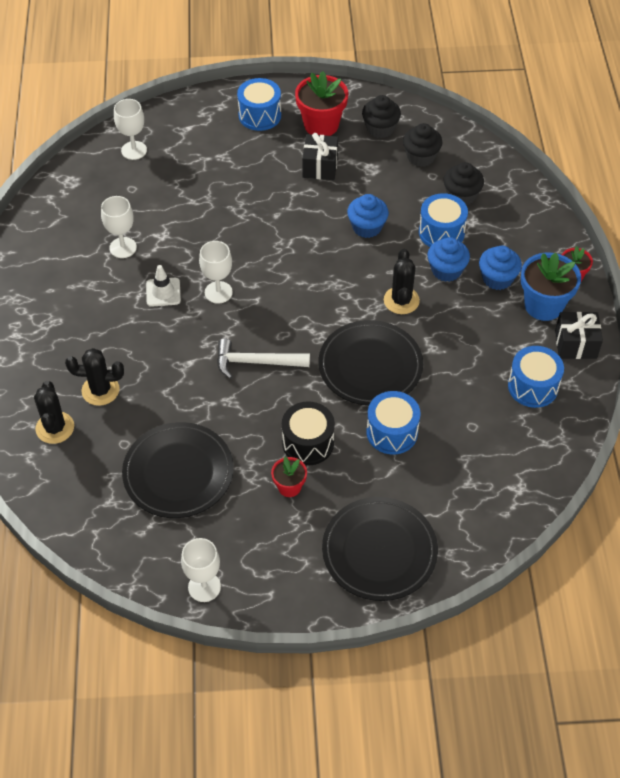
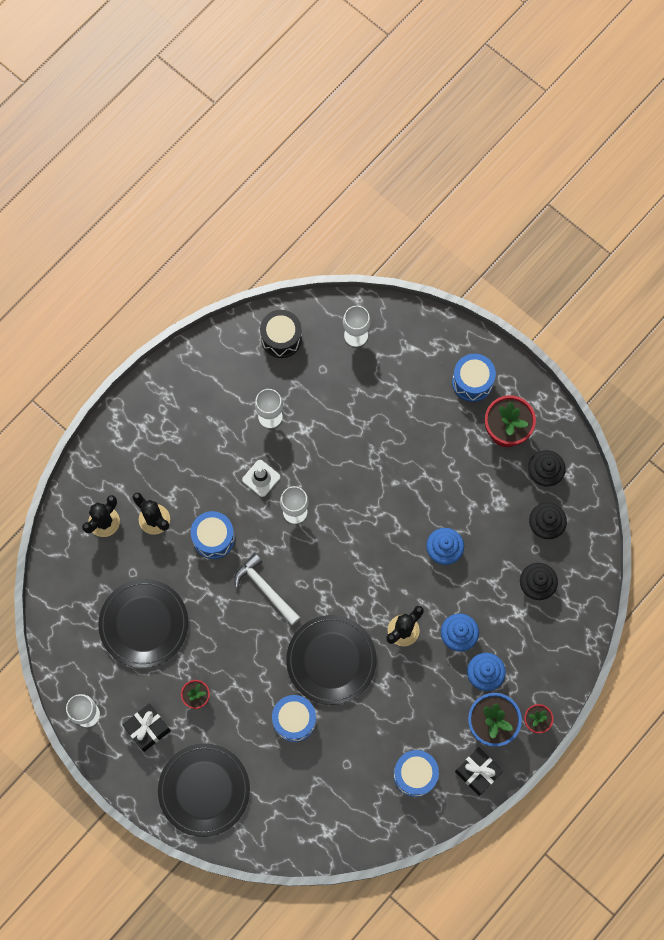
camera: 45 degrees right, 20 degrees up
(308, 443) = (237, 678): black drum -> black drum (281, 338)
(320, 166) = (466, 468): black gift -> black gift (148, 729)
(441, 232) = (488, 602): blue drum -> blue drum (213, 538)

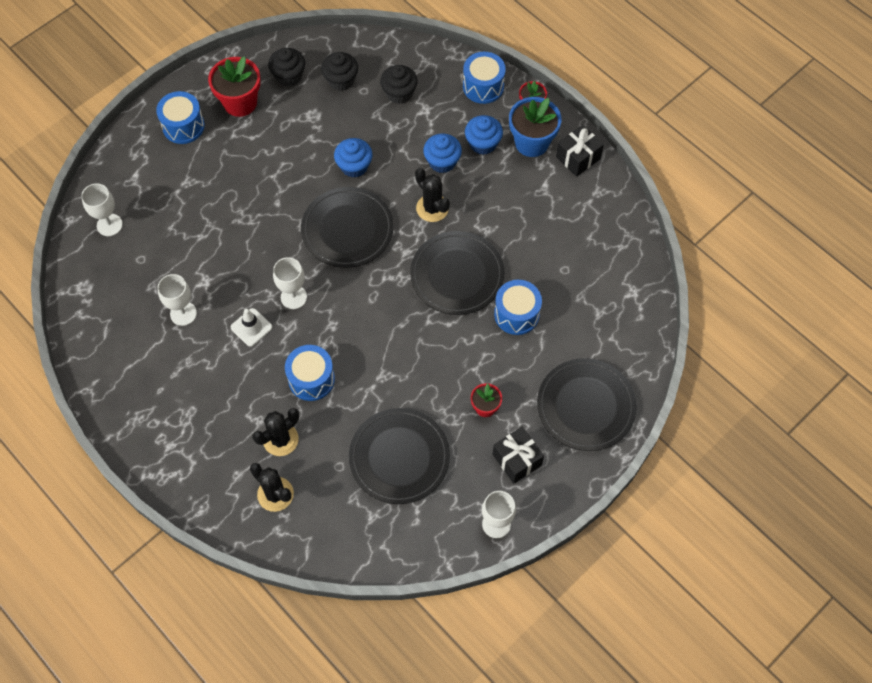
camera: 85 degrees left, 10 degrees down
(265, 589) = (374, 331): white hammer -> none
(281, 338) = (96, 296): black drum -> none
(371, 552) = (347, 230): none -> black plate
(415, 774) = (578, 210): blue drum -> blue drum (483, 86)

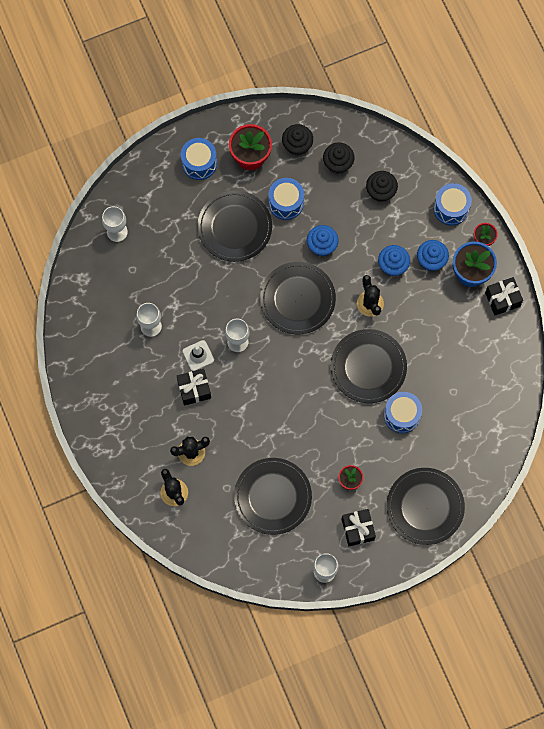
camera: 20 degrees right, 10 degrees up
(247, 178) = (234, 227): none -> black plate
(260, 366) = (194, 389): none -> black gift
(311, 379) = (229, 413): blue drum -> blue drum (286, 203)

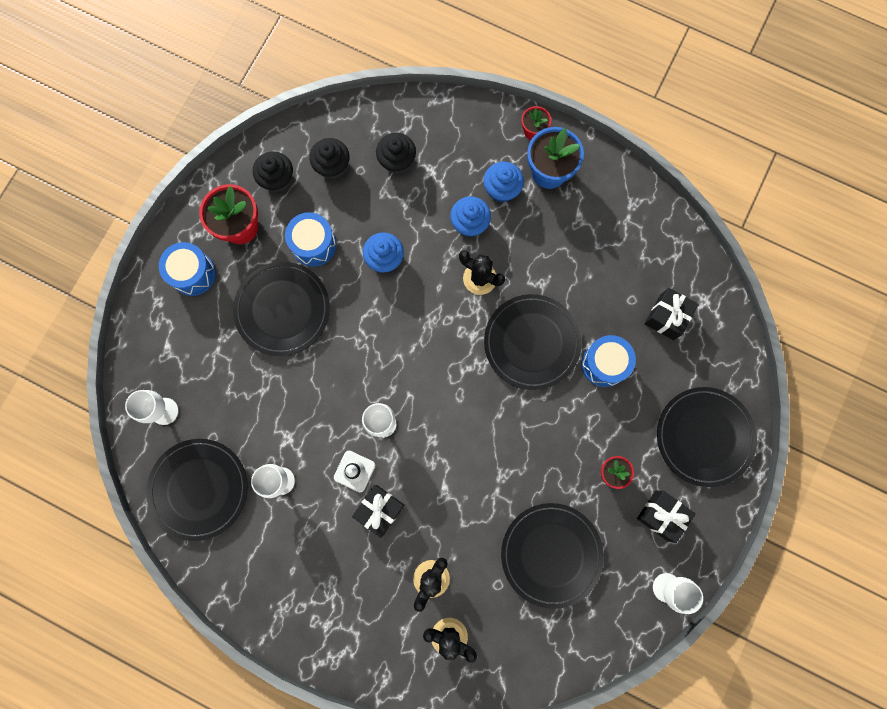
camera: 40 degrees left, 5 degrees up
(297, 299) = (406, 331): black plate -> black plate (199, 489)
(451, 208) = (477, 125): blue drum -> none
(502, 299) = (600, 173): black gift -> black gift (666, 317)

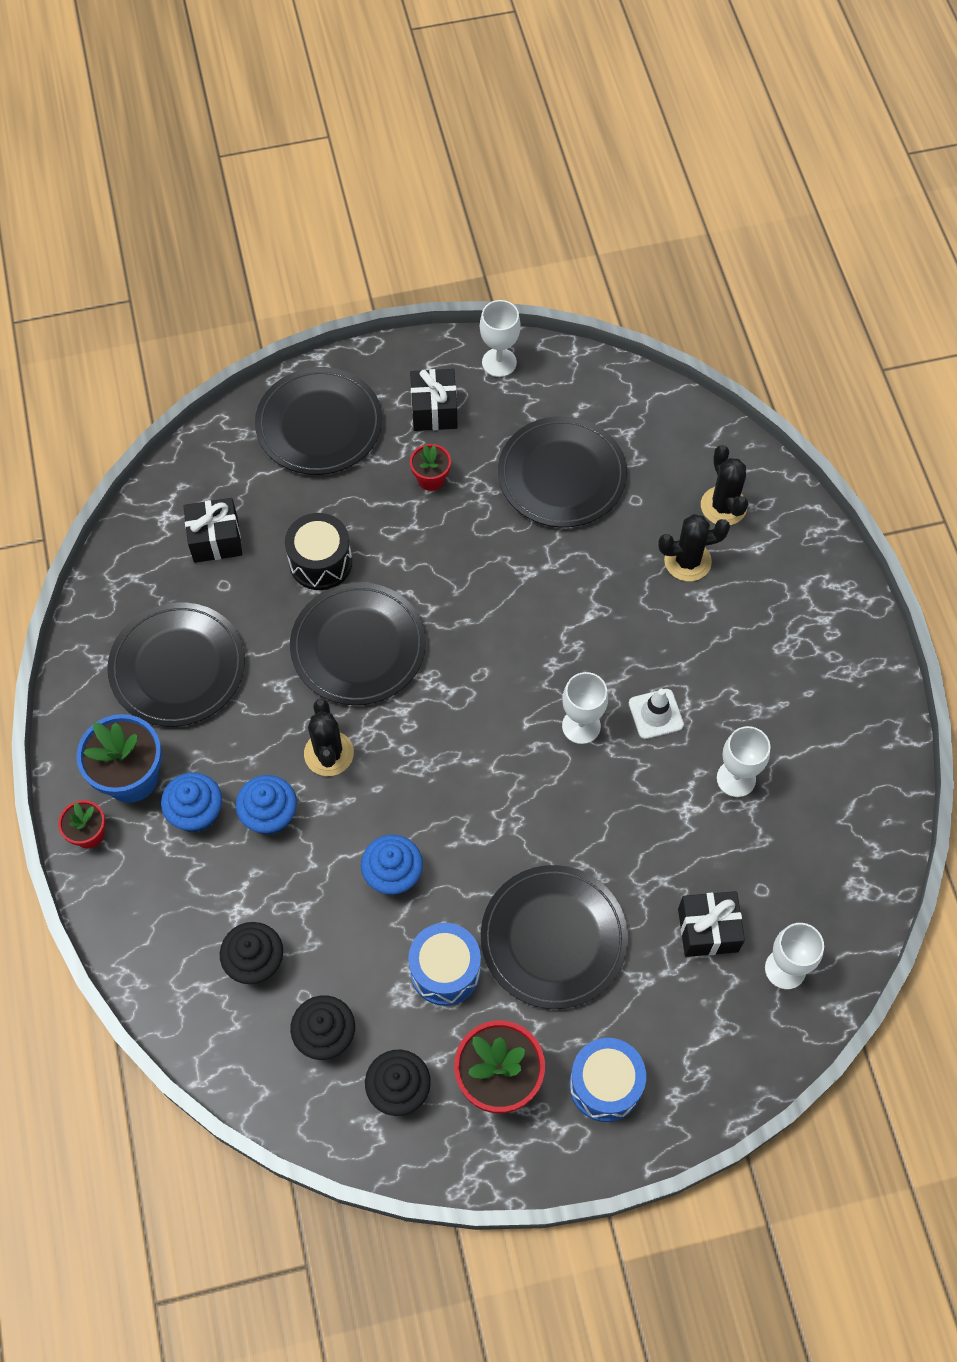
camera: 130 degrees left, 15 degrees down
(199, 489) = (825, 855): black plate -> black plate (178, 667)
(380, 510) = (670, 658): black gift -> black gift (708, 930)
(604, 364) = (320, 562): blue drum -> black drum

